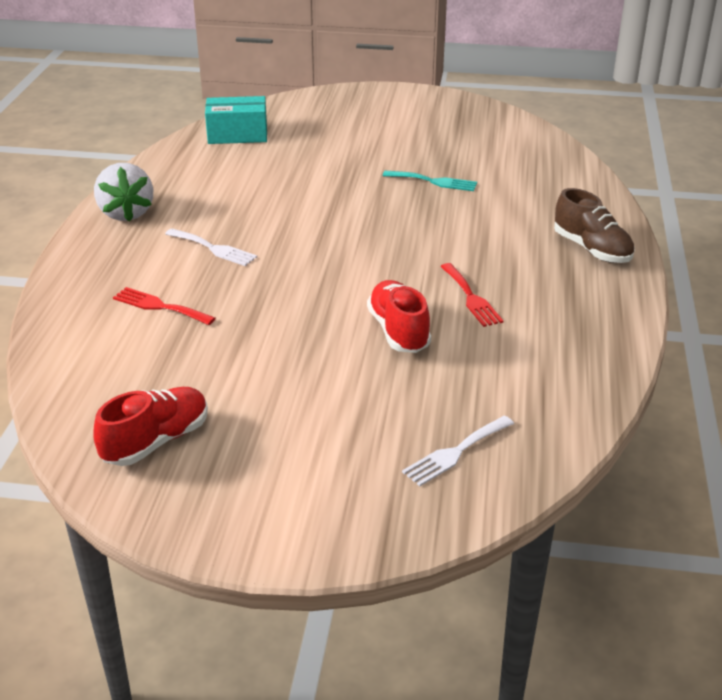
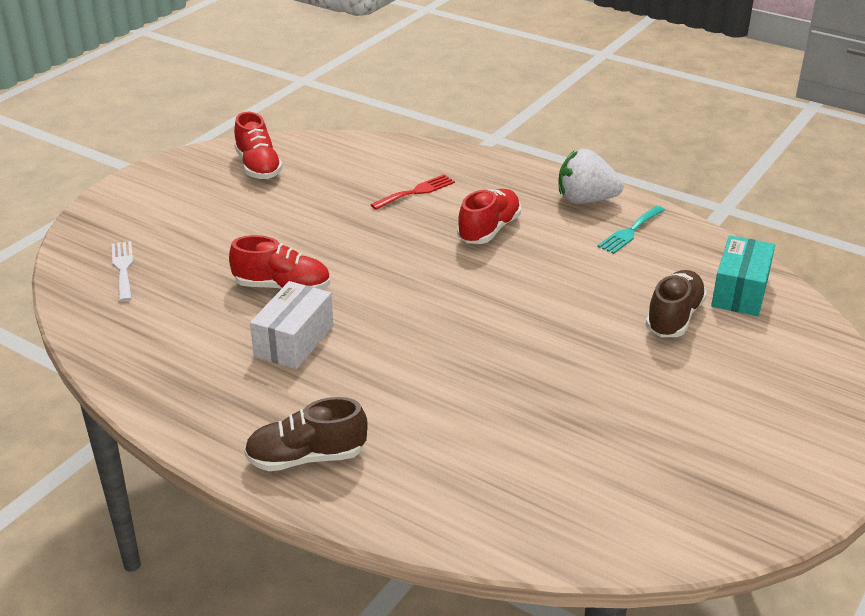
camera: 115 degrees right, 0 degrees up
(213, 248) = (489, 230): white fork -> red shoe
(292, 152) = (674, 317): none -> brown shoe
(434, 181) = (540, 398): turquoise fork -> turquoise fork (630, 231)
(471, 298) = (294, 341): red fork -> white box

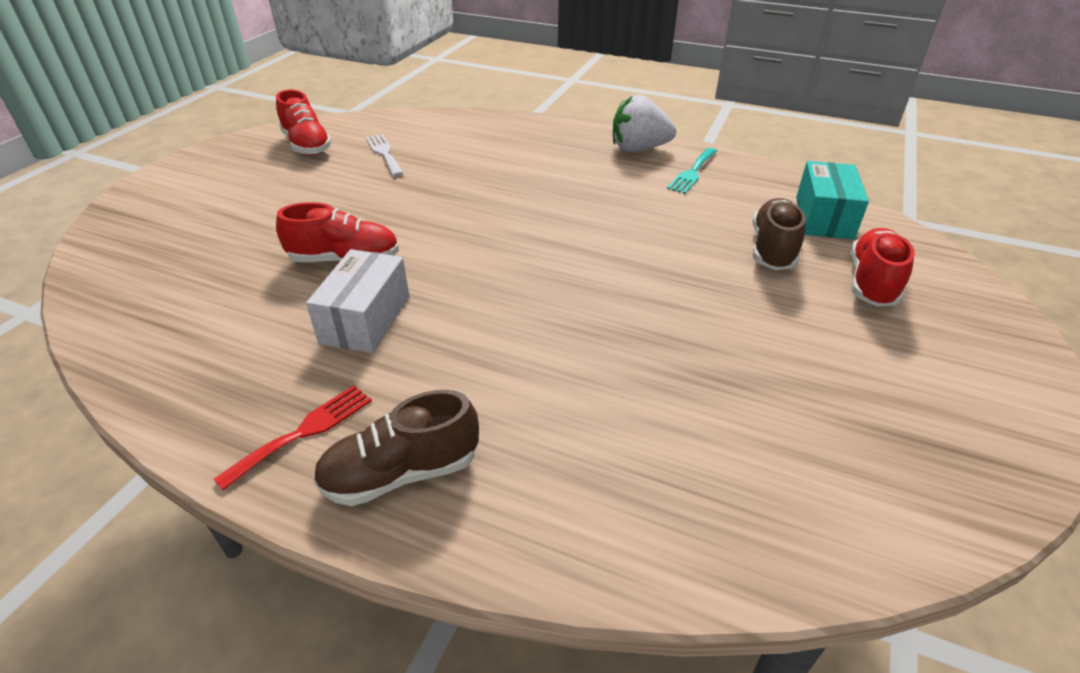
camera: 10 degrees left, 5 degrees up
(123, 268) = (156, 257): white fork -> white fork (384, 153)
(416, 192) = (472, 155): red fork -> red fork (304, 432)
(489, 230) = (554, 183): red shoe -> red shoe (872, 282)

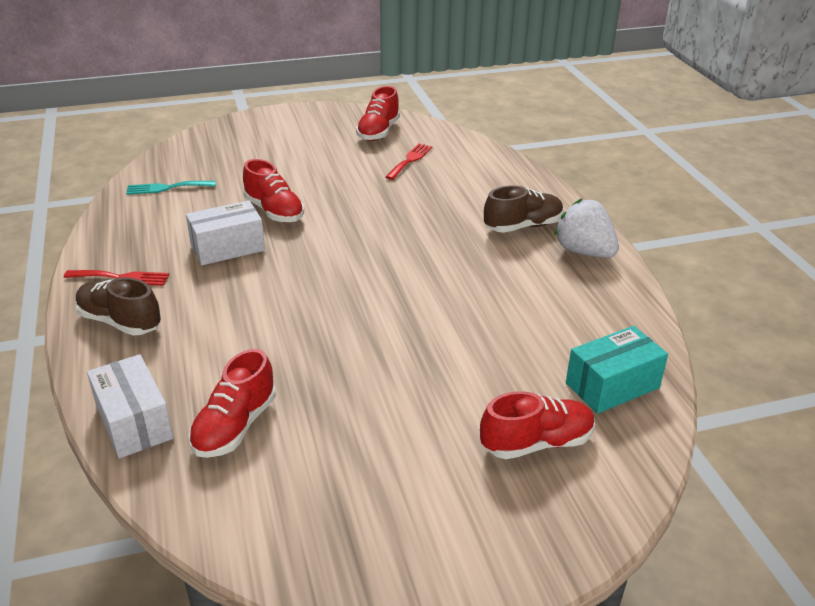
camera: 50 degrees right, 5 degrees down
(384, 153) = (410, 160): white fork -> red fork
(630, 545) = (134, 422): none -> white box
(692, 172) = (585, 291): turquoise fork -> turquoise fork (167, 188)
(711, 455) = (235, 426): none -> red shoe
(773, 249) = (518, 374): brown shoe -> brown shoe (523, 226)

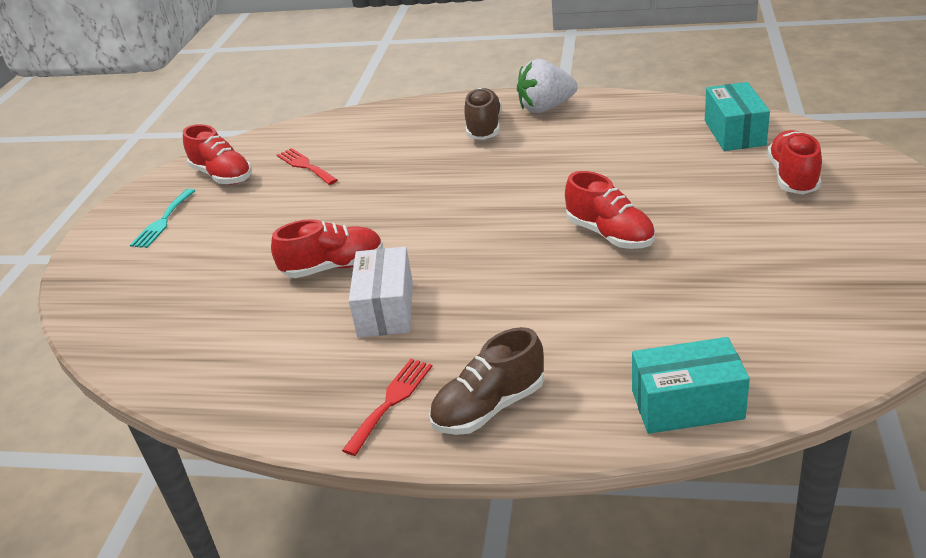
camera: 60 degrees left, 0 degrees up
(134, 422) = (687, 404): white box -> turquoise box
(167, 188) = (196, 348): turquoise fork -> turquoise fork (163, 221)
(235, 426) = (719, 333): red shoe -> red shoe (610, 234)

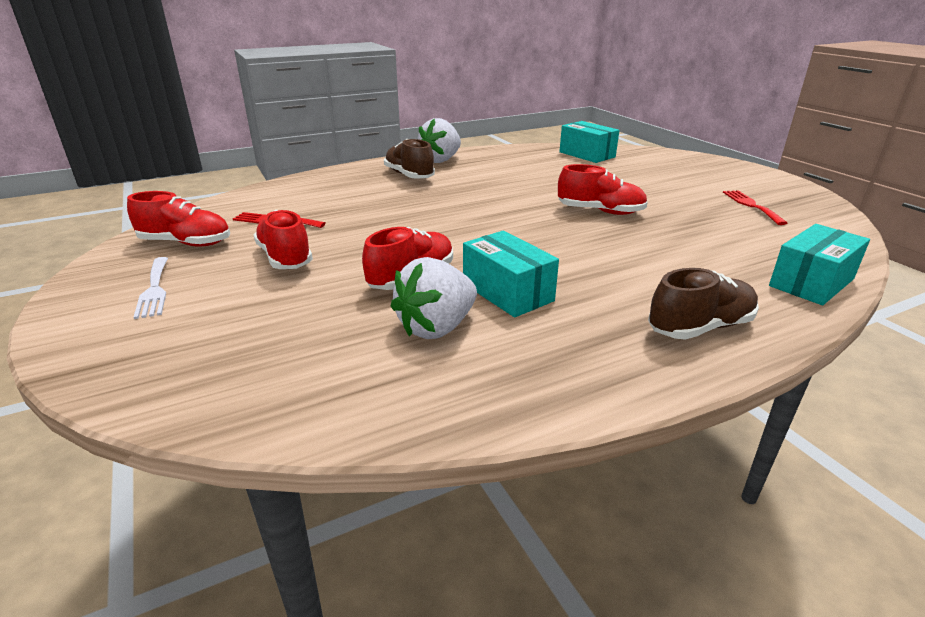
camera: 40 degrees left, 5 degrees down
(163, 221) = (154, 289): turquoise fork -> white fork
(293, 325) = (436, 327): none -> white strawberry
(386, 309) = (507, 292): white box -> turquoise box
(391, 401) = (620, 351): red fork -> red fork (751, 205)
(489, 407) = (700, 327): brown shoe -> brown shoe turned 135 degrees counterclockwise
(792, 177) = (655, 167): red shoe -> red shoe (285, 258)

